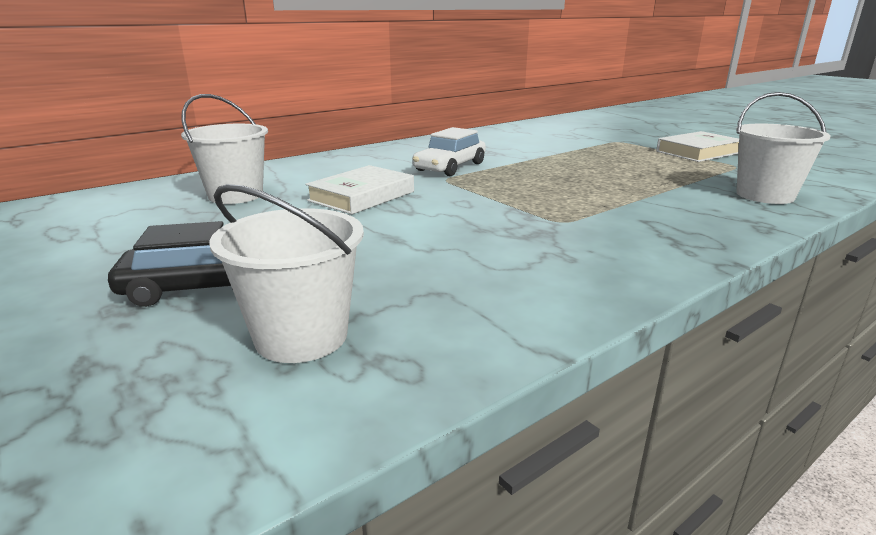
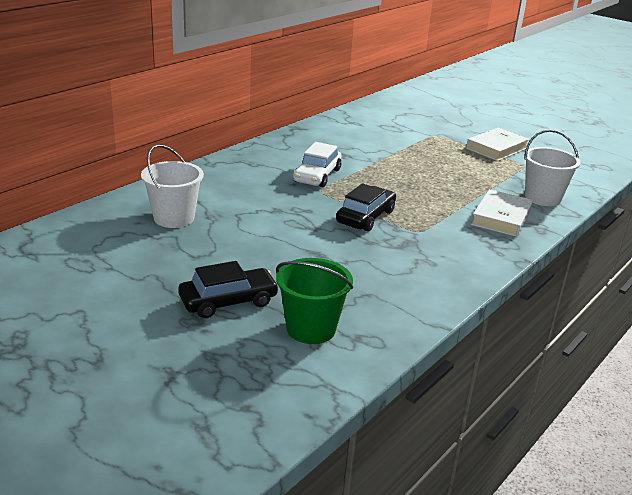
camera: 15 degrees left, 5 degrees up
(301, 336) = (311, 329): white bucket -> green bucket
(362, 196) = (270, 214): white book -> white book (501, 217)
(490, 204) = (365, 217): none -> black car

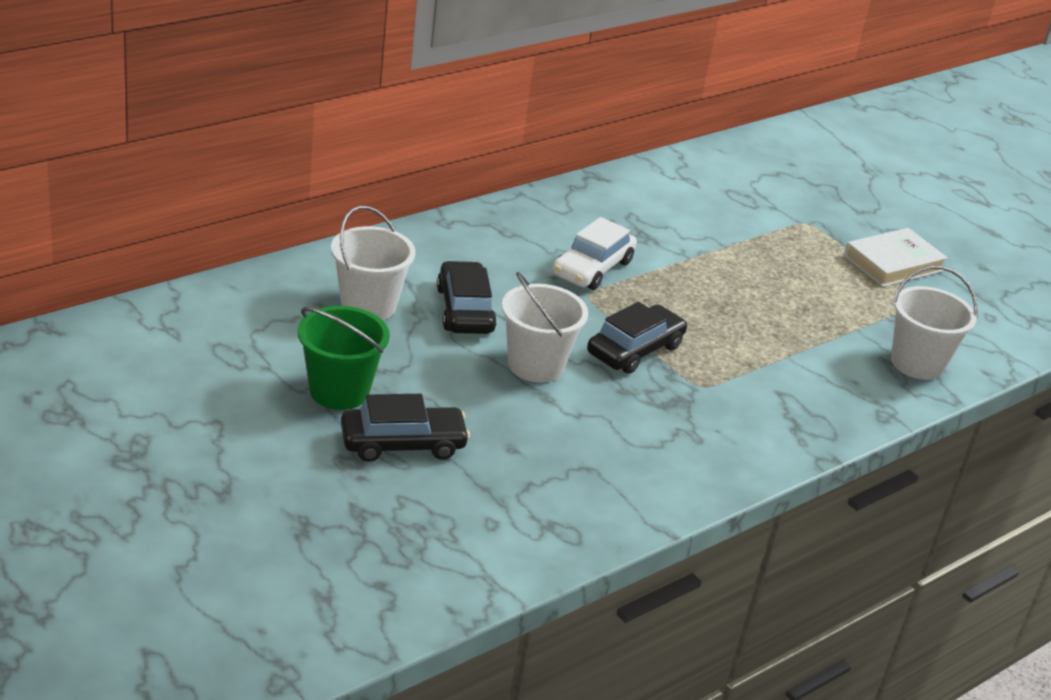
camera: 10 degrees right, 5 degrees up
(242, 211) = (465, 310): none -> black car
(304, 236) = (535, 365): none -> white bucket
(311, 329) = (494, 501): green bucket -> green bucket (339, 391)
(501, 217) = (835, 385): white book -> none

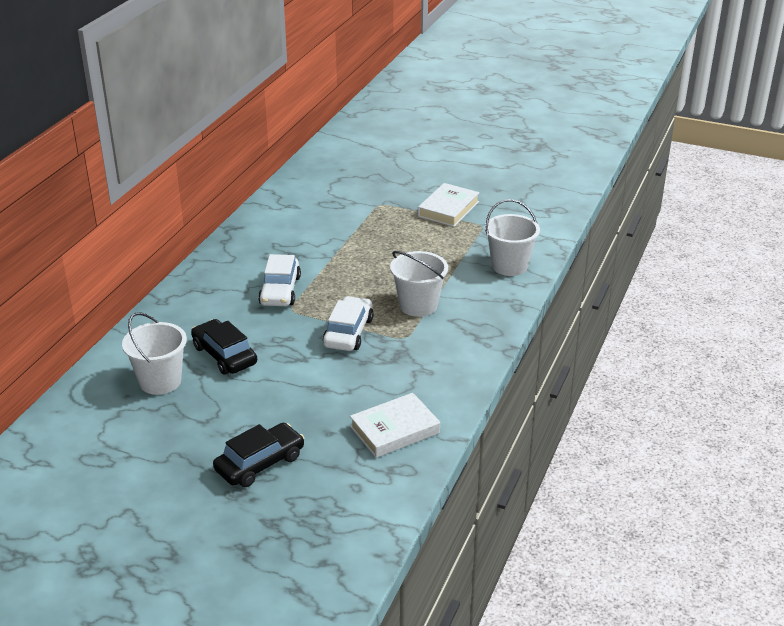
camera: 25 degrees left, 0 degrees up
(339, 391) = (190, 448): green bucket -> none
(535, 365) = (298, 371): white bucket -> white bucket (418, 305)
(595, 483) = (395, 430): none -> white book
(635, 350) = (348, 332): black car -> white car

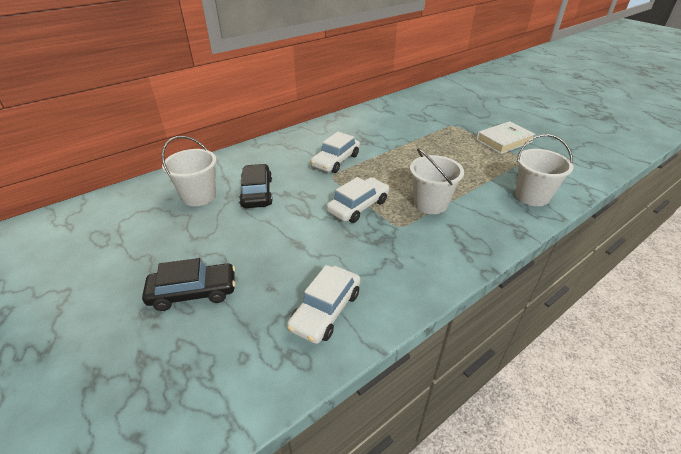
camera: 30 degrees right, 5 degrees up
(395, 430) = (325, 310): white book -> white car

